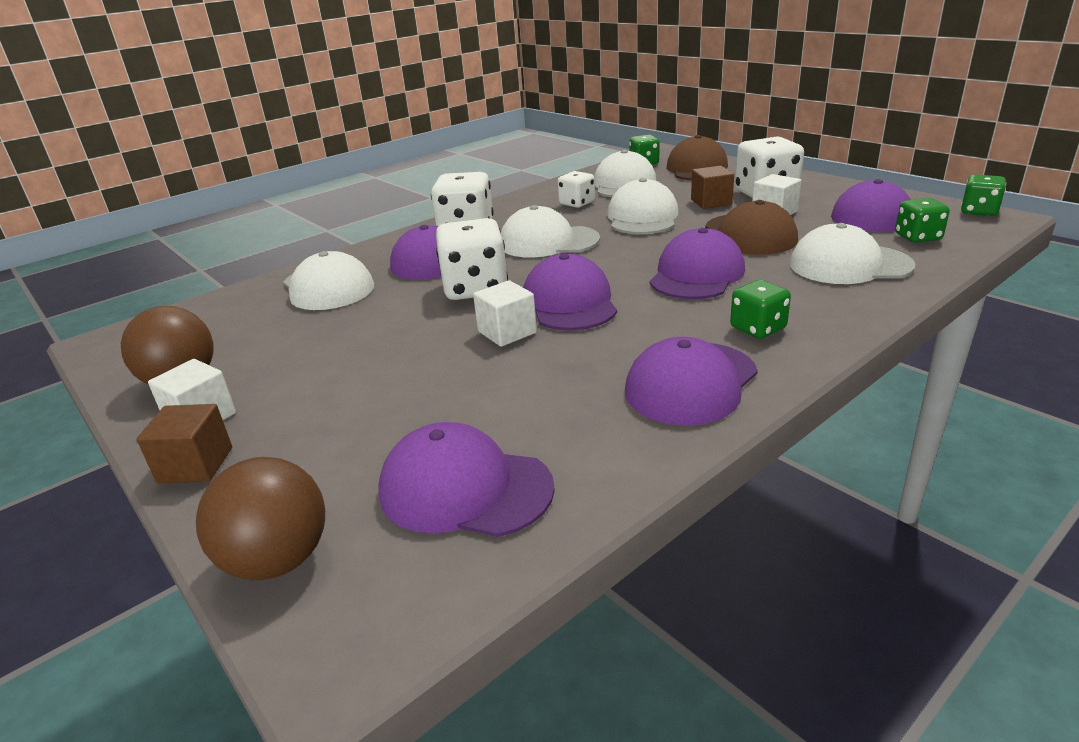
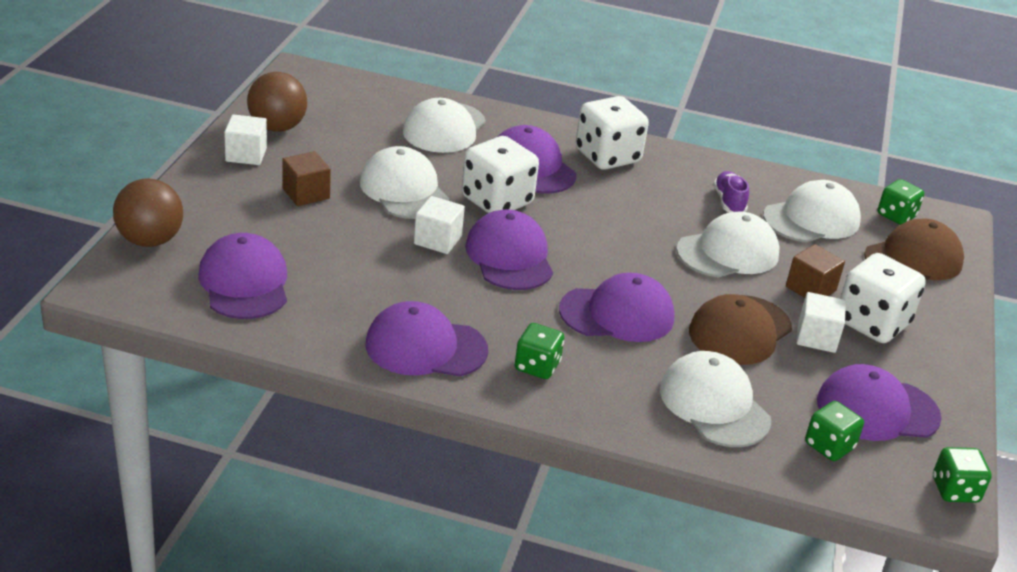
camera: 50 degrees right, 5 degrees up
(195, 465) = (203, 175): brown cube -> brown cube (306, 193)
(548, 242) = (619, 211): white cap -> white cap (404, 190)
(569, 302) = (509, 256): purple cap -> purple cap turned 60 degrees counterclockwise
(577, 203) = (729, 202): white dice -> purple shoe

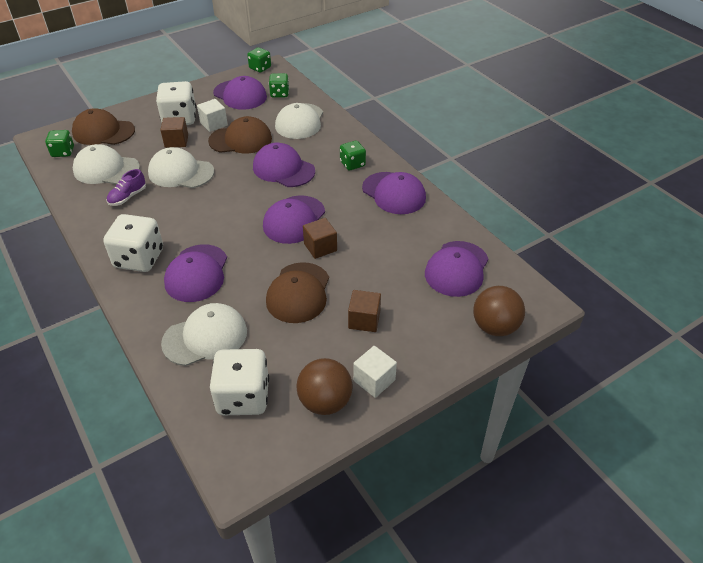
camera: 135 degrees left, 10 degrees up
(404, 190) = (298, 293): white cap -> brown cap
(437, 240) = (320, 247): white cube -> brown cube
(497, 201) = (253, 258): white dice -> white dice (243, 397)

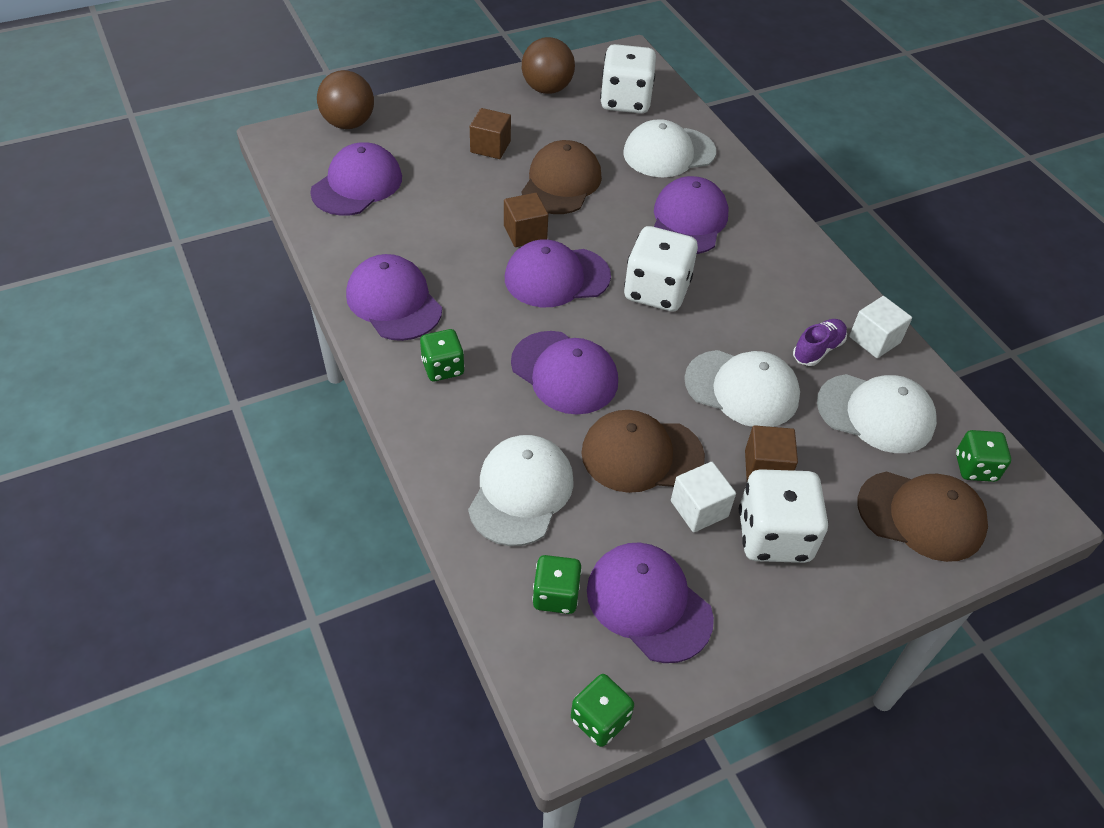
camera: 175 degrees left, 5 degrees up
(139, 258) = (769, 248): white dice -> white dice (656, 291)
(294, 220) = (556, 277): purple cap -> purple cap turned 135 degrees counterclockwise
(374, 380) = (495, 97): white cube -> white cube (874, 340)

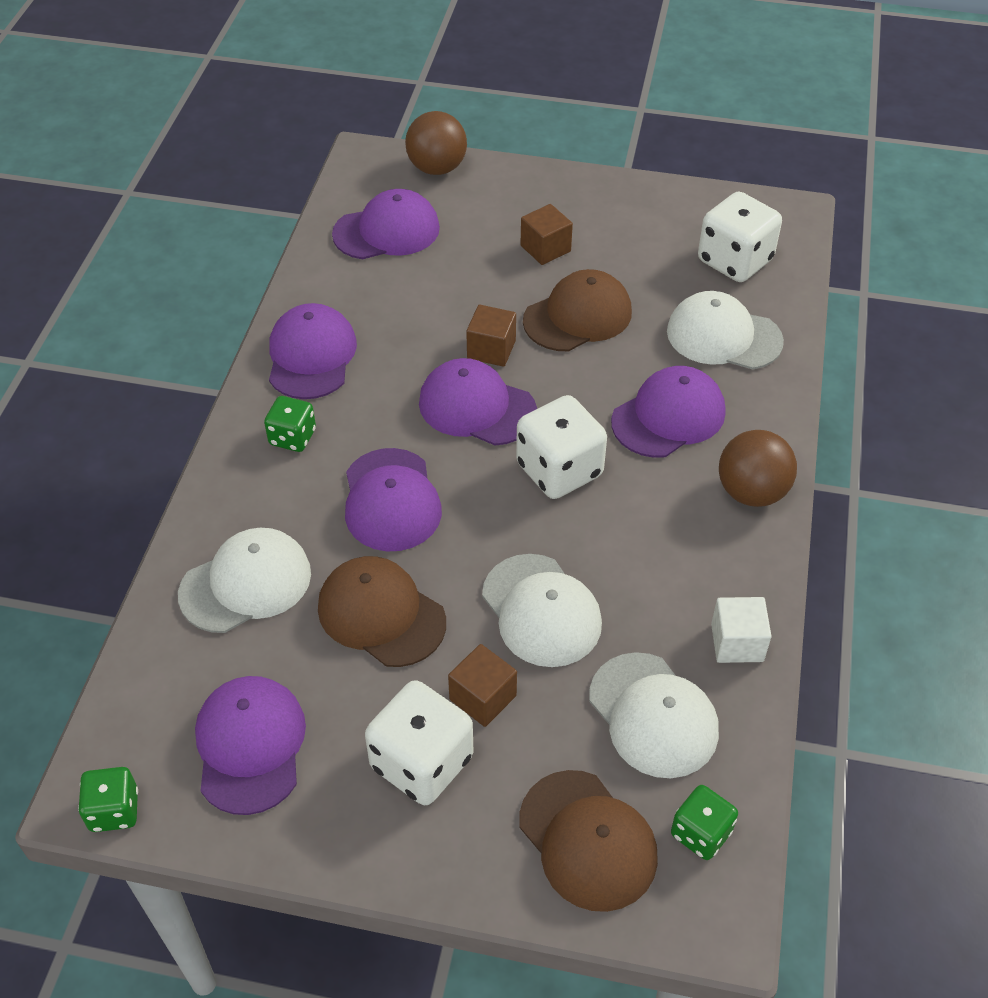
camera: 40 degrees right, 0 degrees up
(547, 89) = (664, 213): brown ball -> brown ball (751, 492)
(556, 595) = (184, 687): green dice -> none
(699, 509) = (380, 694): white cube -> none
(818, 349) = (662, 617): purple shoe -> none

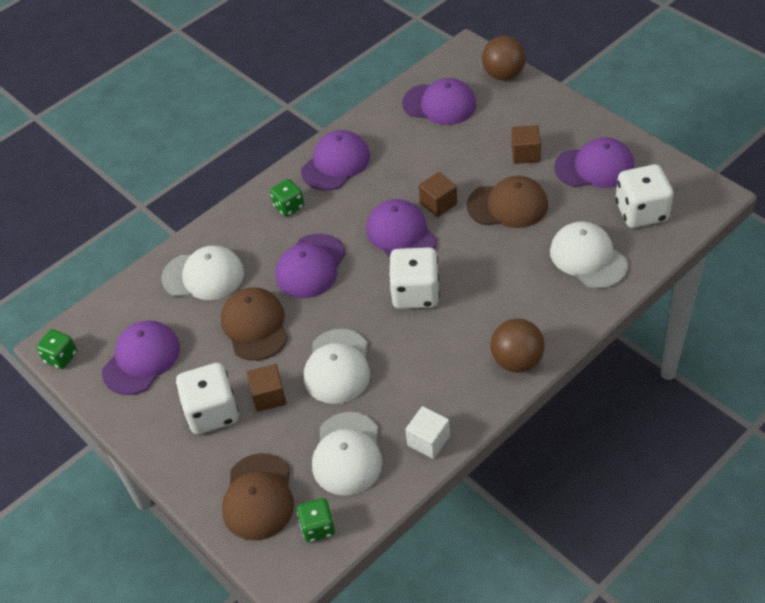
camera: 40 degrees right, 0 degrees up
(668, 416) = (508, 292): purple cap -> purple cap (594, 167)

